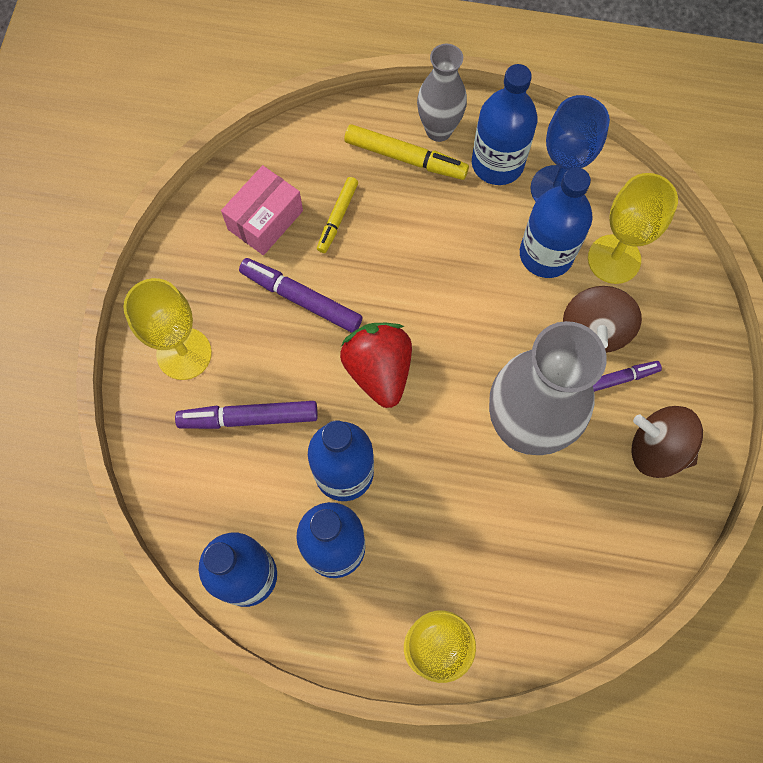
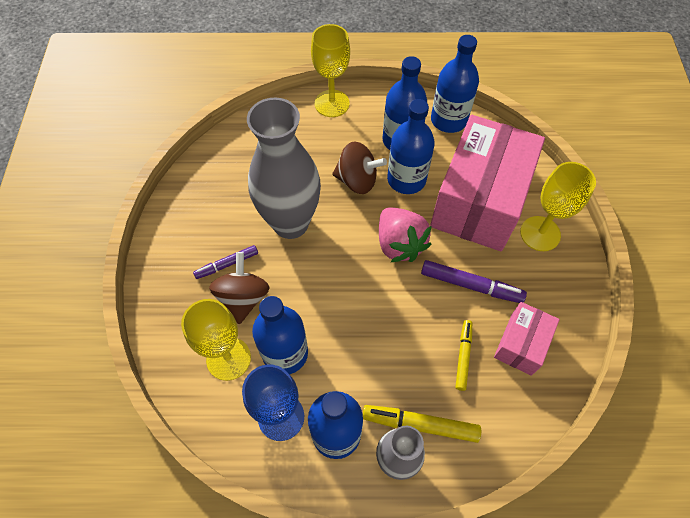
camera: 170 degrees right, 10 degrees down
(249, 418) = (479, 201): purple marker -> pink box
(378, 370) = (399, 244): red strawberry -> pink strawberry
(657, 449) = (197, 224): brown spinning top -> brown spinning top (357, 180)

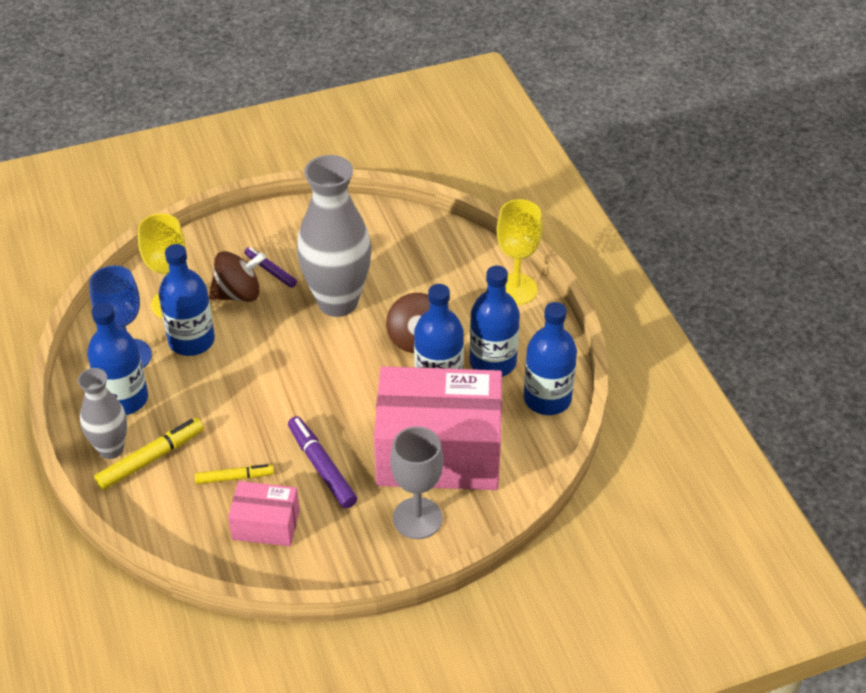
camera: 70 degrees right, 15 degrees down
(399, 244) = (349, 395): pink strawberry -> none
(420, 424) = (151, 459): yellow marker -> yellow marker turned 60 degrees clockwise
(471, 285) = (322, 467): purple marker -> purple marker turned 150 degrees clockwise
(540, 233) = (417, 518): yellow goblet -> grey goblet

